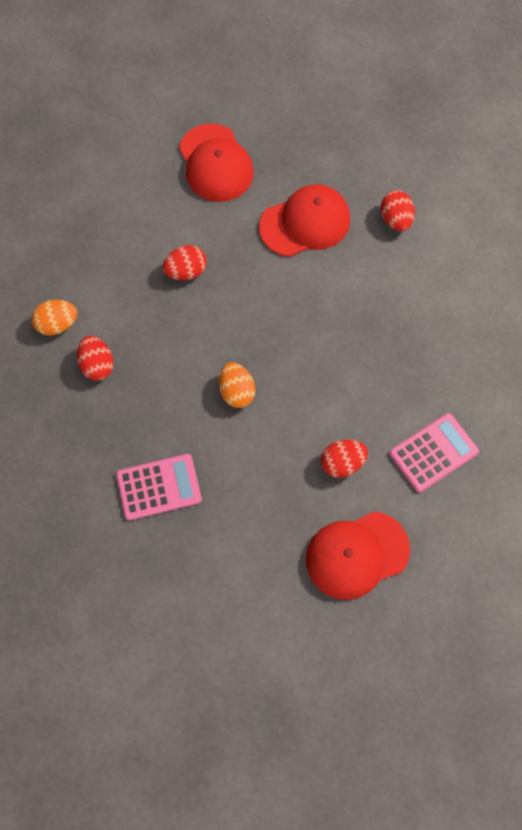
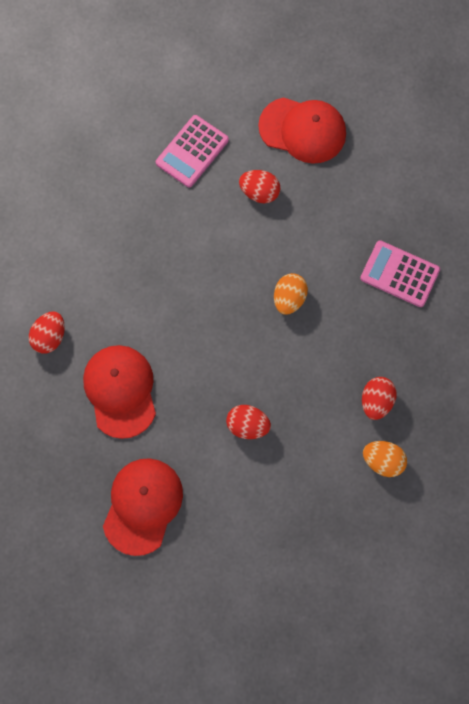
camera: 140 degrees left, 5 degrees up
(305, 223) = (120, 391): red cap -> red cap turned 60 degrees clockwise
(433, 453) = (192, 151): pink calculator -> pink calculator turned 60 degrees counterclockwise

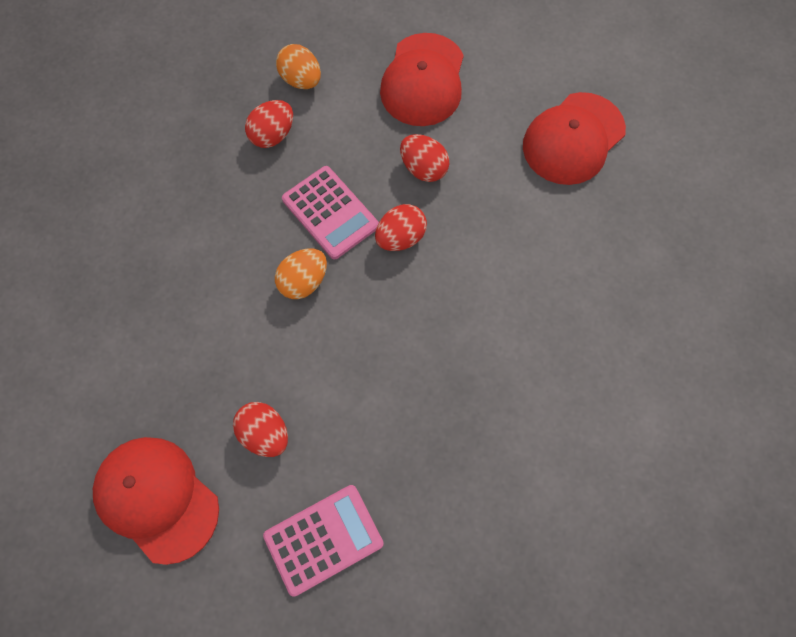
camera: 155 degrees left, 5 degrees down
(50, 337) = (617, 363): red egg -> red egg (400, 237)
(120, 391) = (552, 263): red cap -> red cap (423, 80)
(399, 274) = (159, 253): pink calculator -> pink calculator (330, 213)

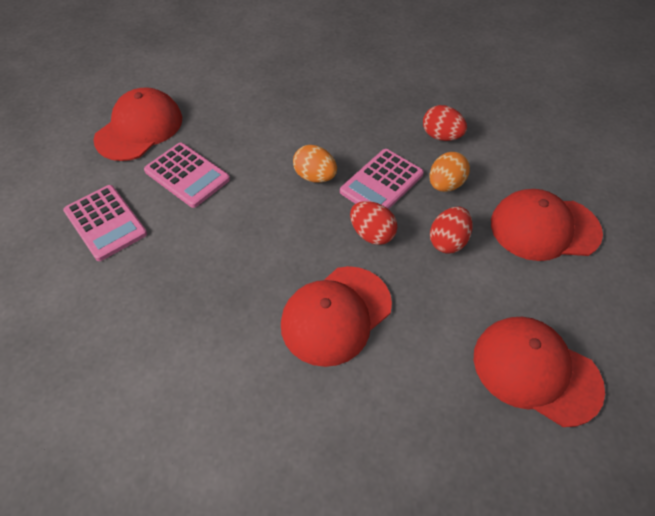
camera: 80 degrees right, 15 degrees down
(265, 434) = (187, 175): red egg -> pink calculator
(301, 80) = (502, 144): orange egg -> orange egg (445, 184)
(495, 290) = (336, 315): none -> red cap

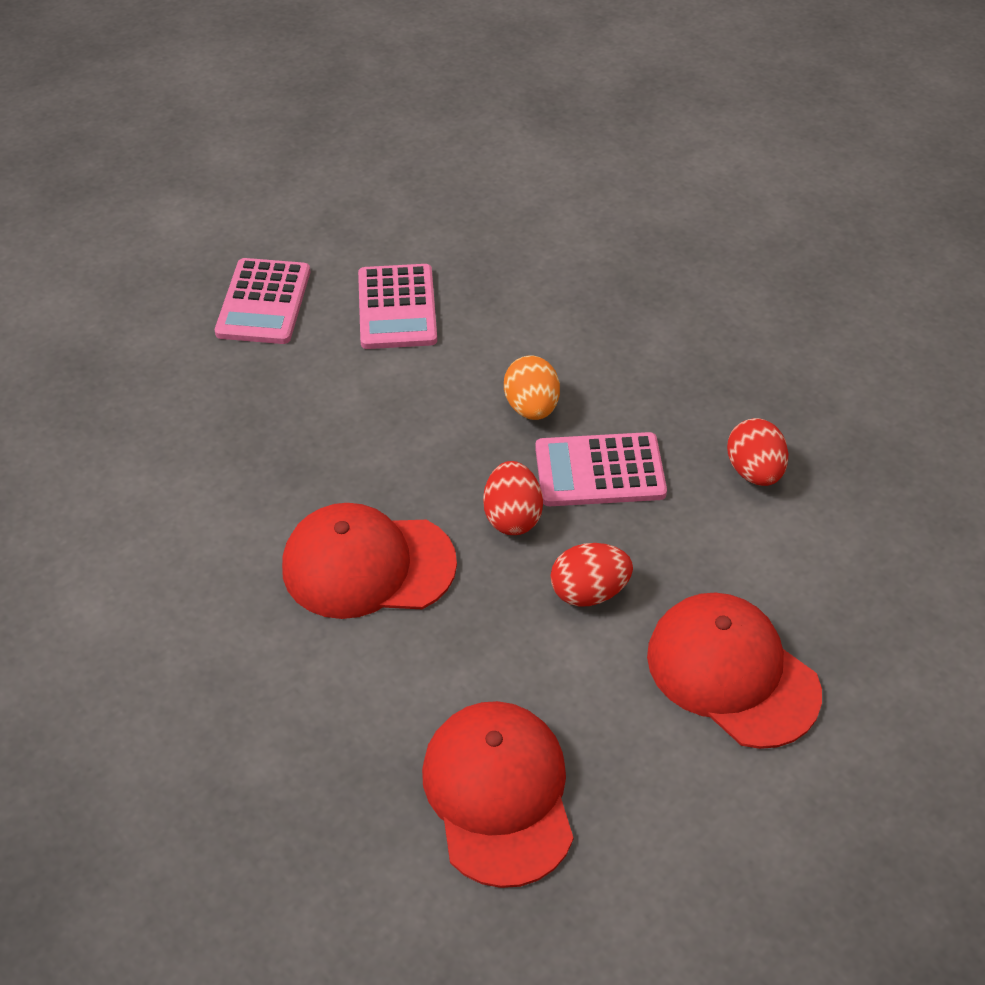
camera: 45 degrees right, 5 degrees down
(139, 128) = (409, 220): red cap -> none
(445, 184) = (676, 530): orange egg -> none

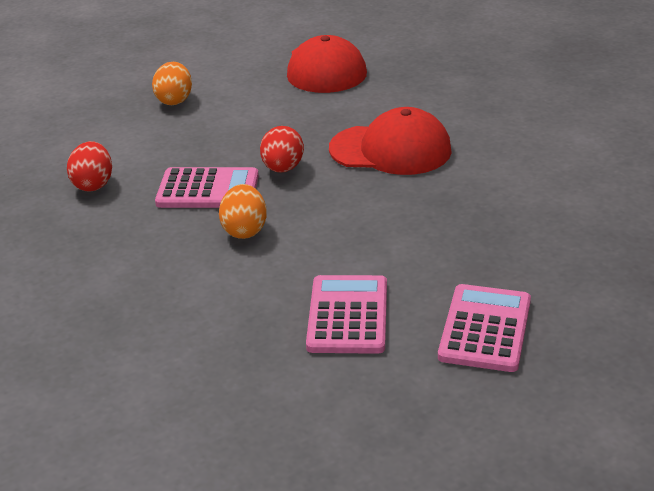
camera: 170 degrees left, 15 degrees down
(589, 592) = (244, 133): red egg -> none
(732, 673) = (174, 100): red cap -> orange egg

